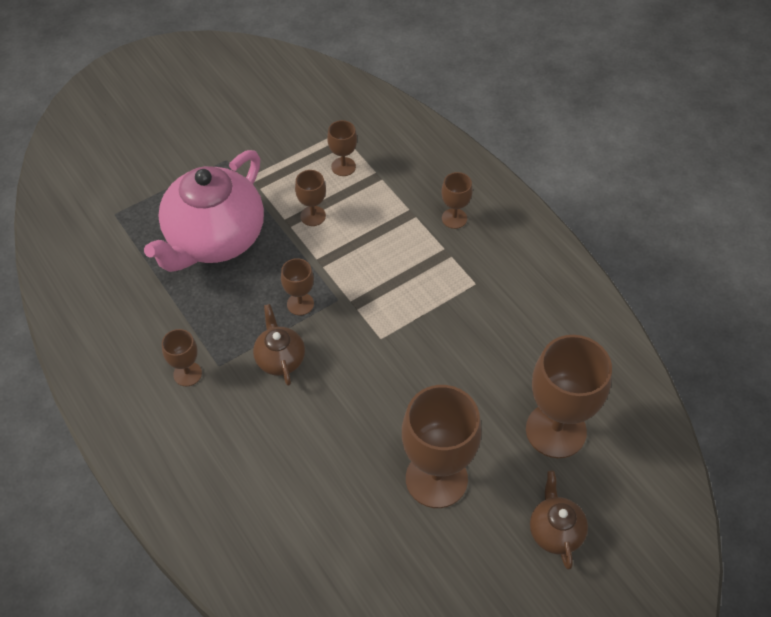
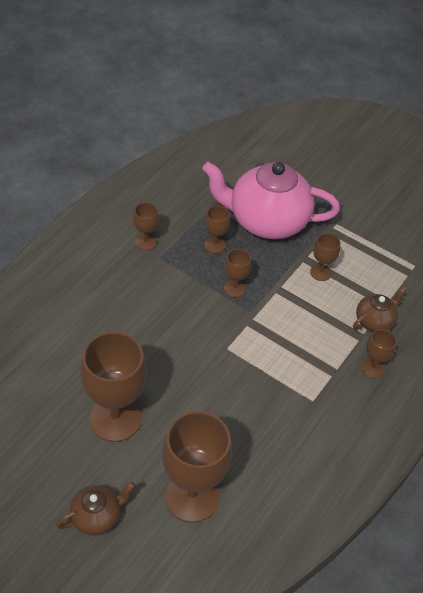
camera: 65 degrees right, 5 degrees down
(280, 358) = (181, 290): brown teapot -> brown teapot (375, 321)
(343, 167) = (381, 278): brown goblet -> brown goblet (215, 245)

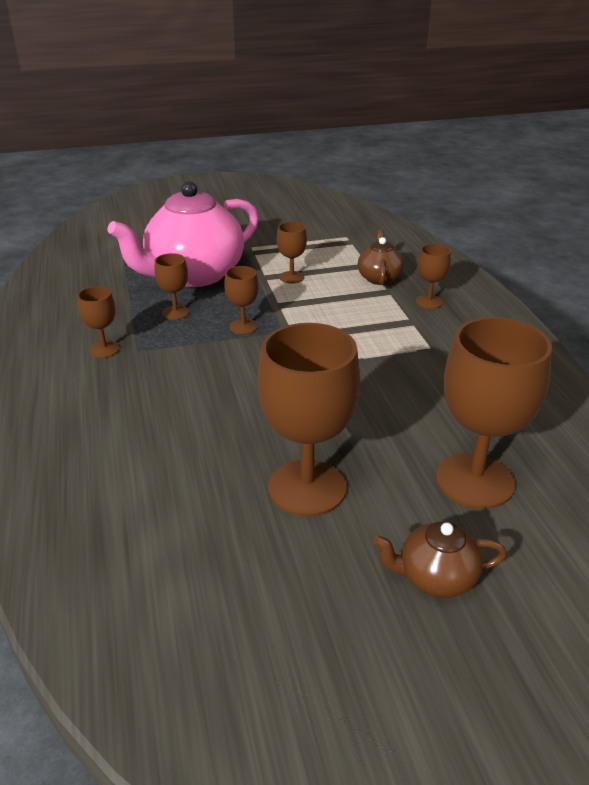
camera: 45 degrees left, 15 degrees down
(97, 516) = (435, 578): brown teapot -> brown teapot turned 105 degrees counterclockwise

